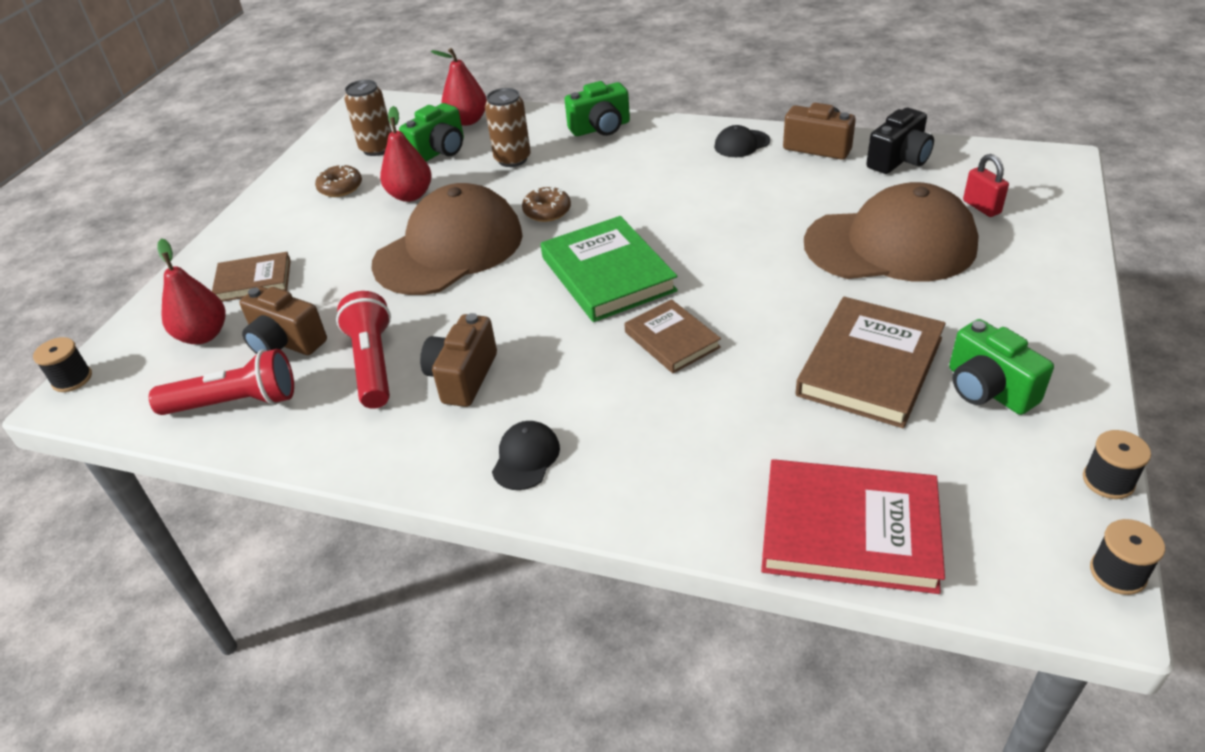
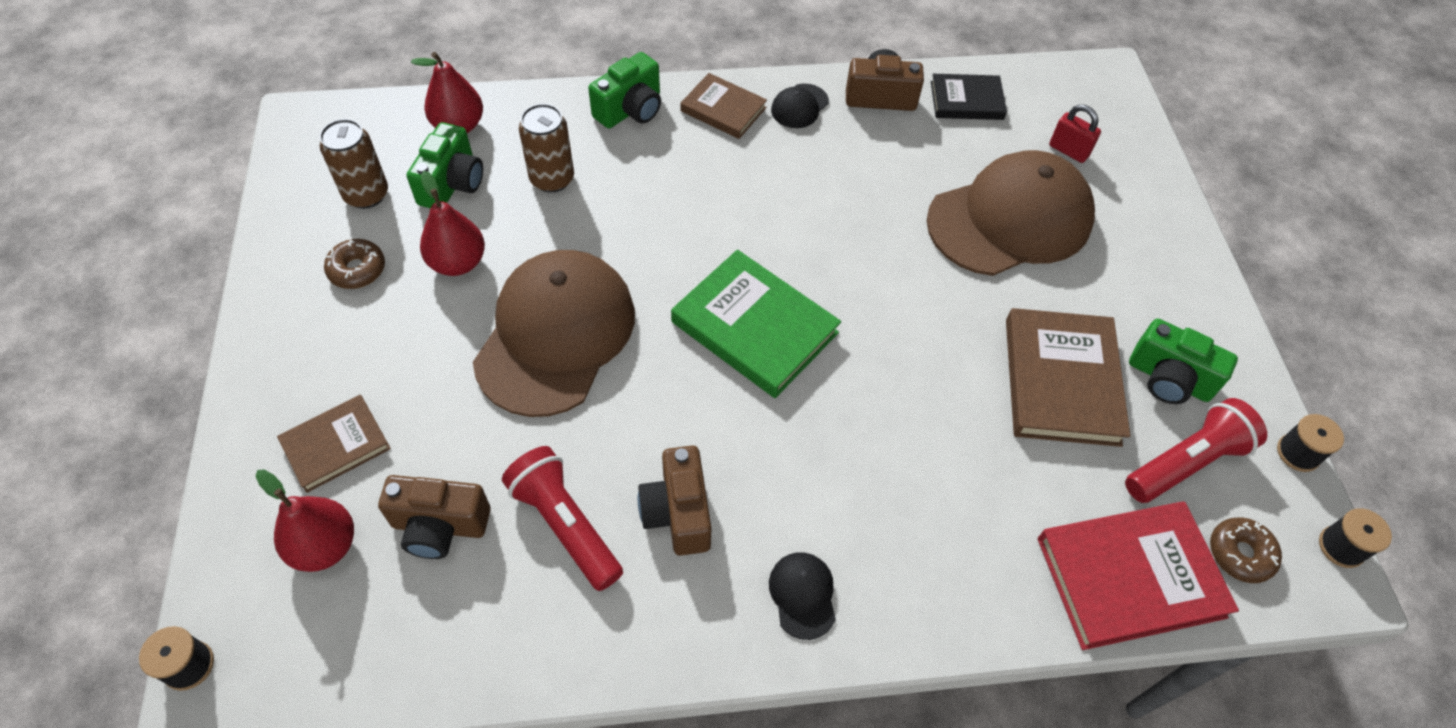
camera: 30 degrees left, 15 degrees up
(235, 403) = (434, 631): red flashlight -> red flashlight (1186, 463)
(547, 211) = (638, 251): brown donut -> brown donut (1240, 554)
(672, 340) = (866, 399): brown book -> brown book (723, 109)
(899, 160) = (966, 100): black camera -> black book

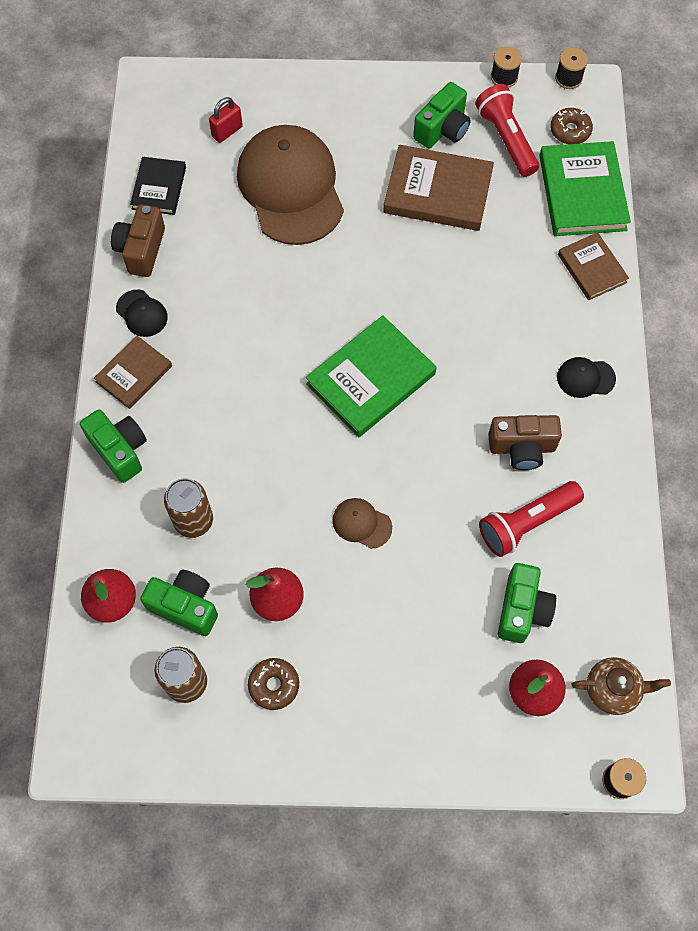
camera: 80 degrees left, 10 degrees up
(319, 652) = (613, 689): none -> brown teapot
(336, 445) = (448, 690): brown book -> brown book (591, 268)
(439, 526) = (522, 610): brown camera -> green camera
(555, 335) = (361, 523): brown cap -> brown cap, size x0.40
(1130, 577) = (582, 193): red book -> green book

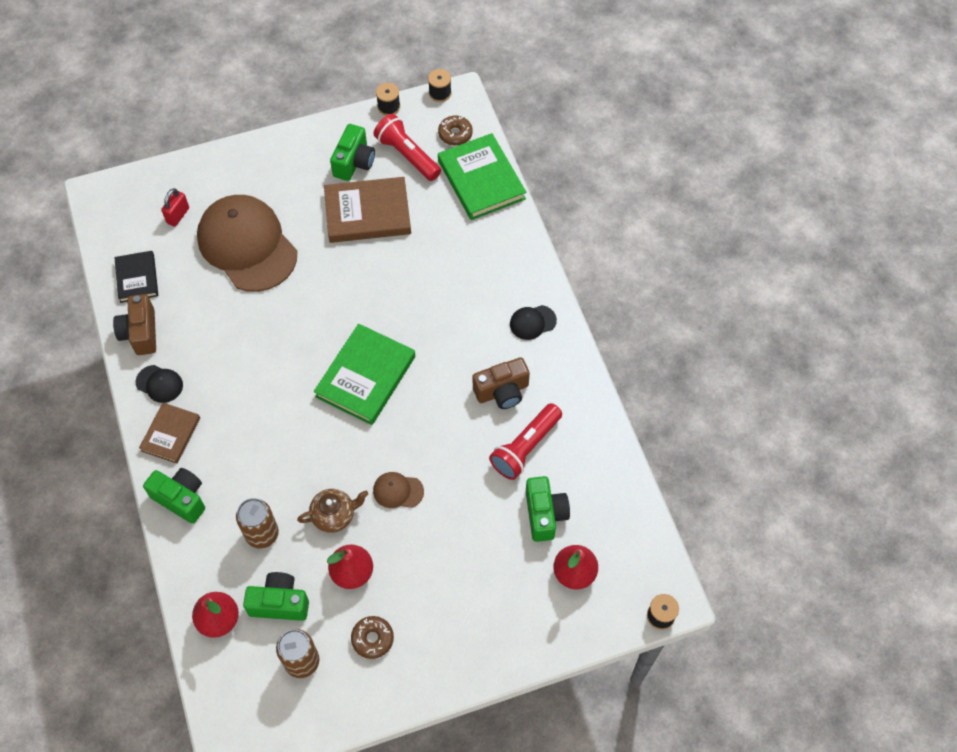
camera: 20 degrees left, 5 degrees down
(591, 268) = (508, 236): brown book -> none
(613, 689) = (632, 550): brown teapot -> brown teapot (334, 515)

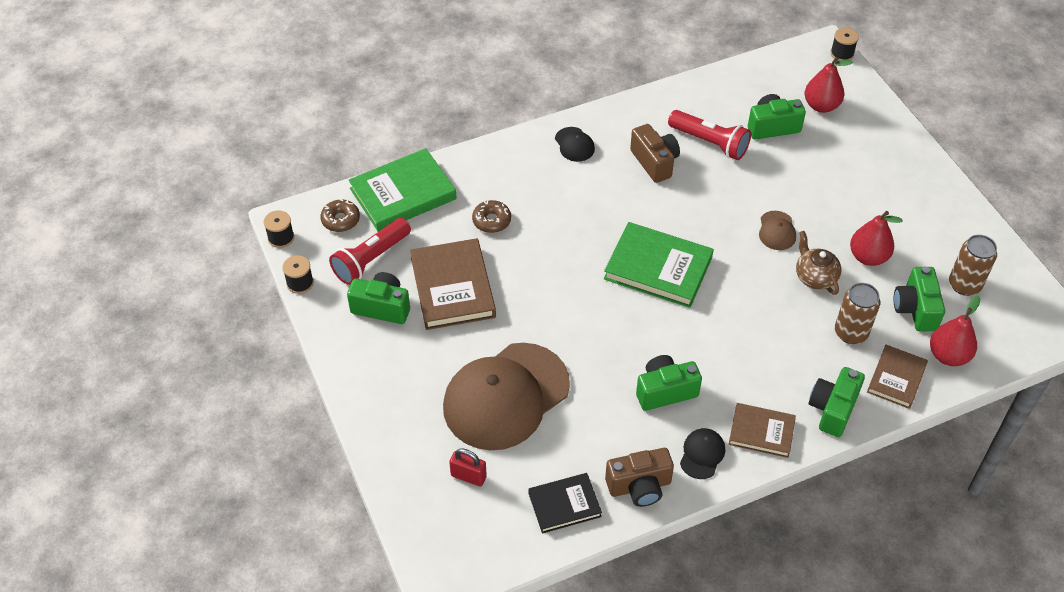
camera: 95 degrees left, 10 degrees down
(202, 563) = (896, 378): none -> brown book
(228, 364) = (665, 391): none -> green camera
(372, 639) = (925, 235): brown donut -> brown donut (491, 221)

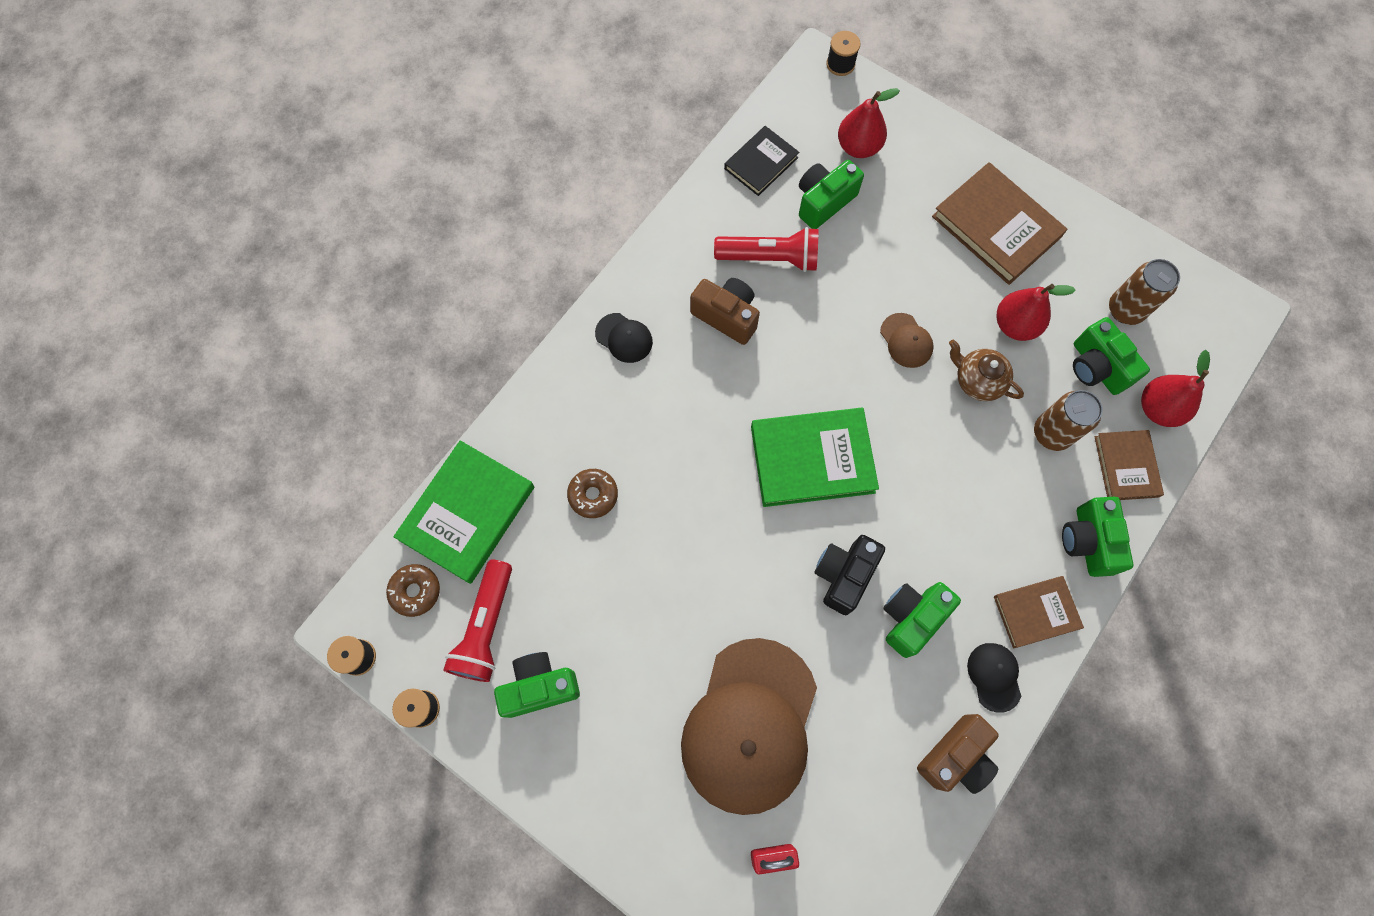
camera: 30 degrees left, 20 degrees up
(453, 287) = (604, 612): brown book -> brown book (996, 227)
(564, 504) = (893, 828): black book -> black book (761, 163)
(633, 344) = (844, 575): none -> black camera

